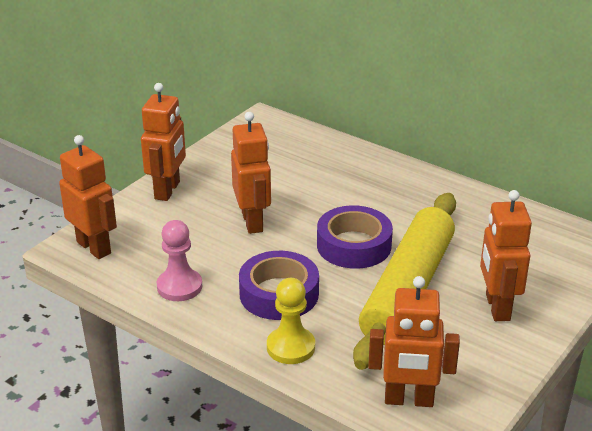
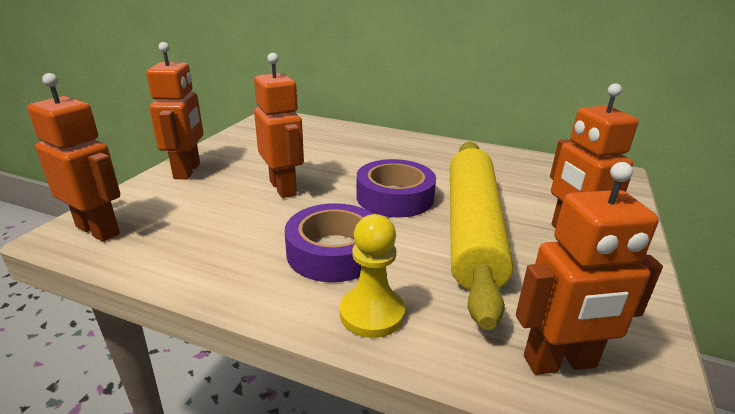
camera: 15 degrees left, 5 degrees down
(179, 286) = (209, 259): pink pawn -> none

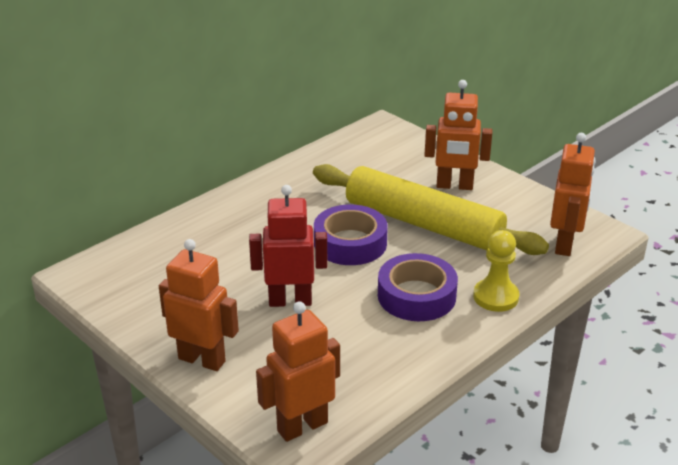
camera: 65 degrees left, 5 degrees up
(283, 188) = (290, 301): orange robot -> red robot

